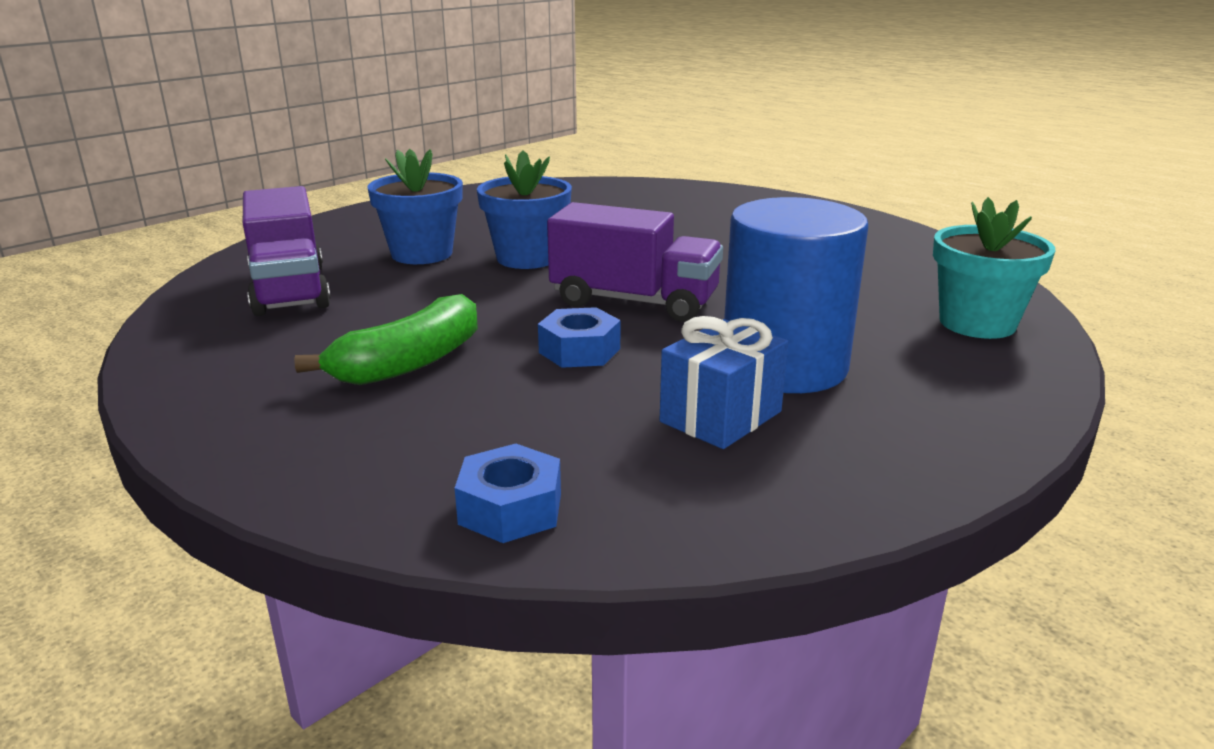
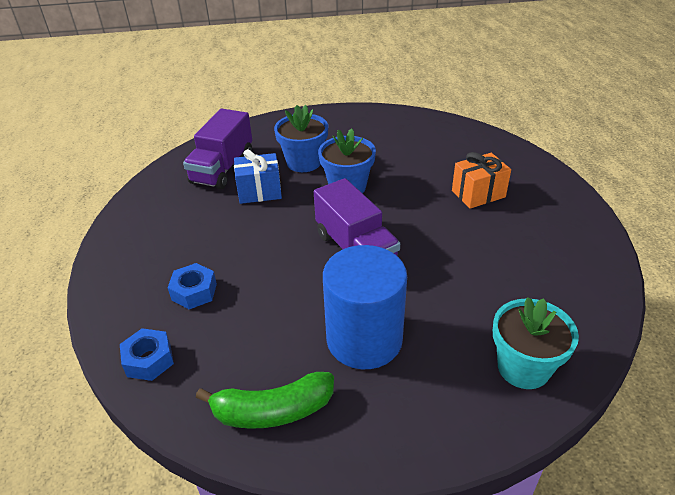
camera: 40 degrees right, 15 degrees up
(409, 363) = (212, 246): green banana -> green banana (272, 411)
(579, 350) = (286, 274): blue nut -> blue nut (194, 292)
(699, 224) = (478, 194): none -> orange gift
(721, 417) = (288, 357): blue gift -> blue gift (259, 191)

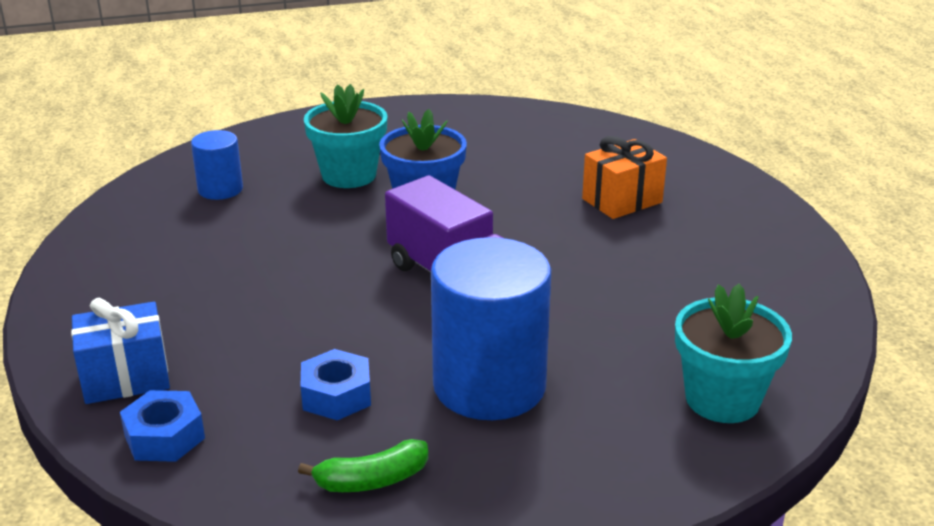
camera: 10 degrees left, 10 degrees down
(194, 292) = (214, 348): blue nut -> blue nut (336, 395)
(222, 168) = (220, 189): purple truck -> blue cylinder
(259, 191) = (287, 216): blue gift -> blue gift (126, 378)
(272, 411) = (371, 480): green banana -> green banana, size x0.64
(304, 162) = (349, 175): blue flower pot -> turquoise flower pot

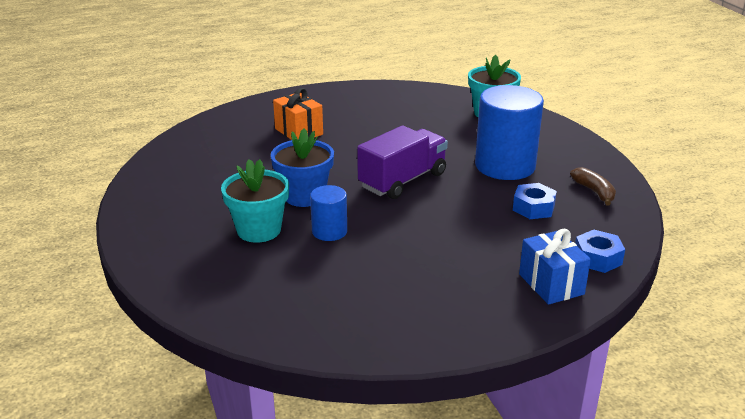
camera: 95 degrees left, 0 degrees up
(220, 189) = (282, 289): blue cylinder -> blue cylinder (329, 231)
(371, 480) = (594, 192): green banana -> brown banana

